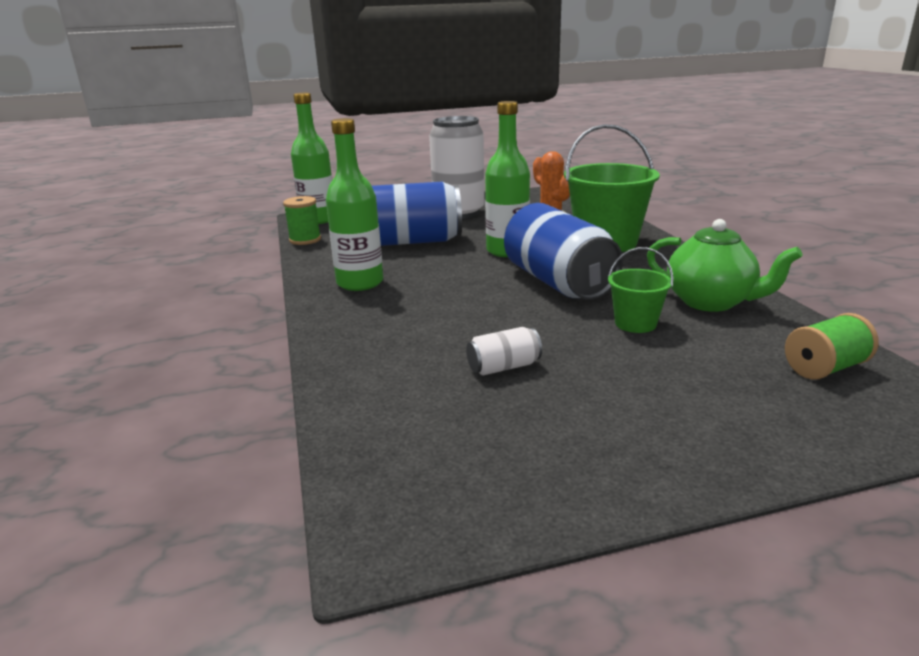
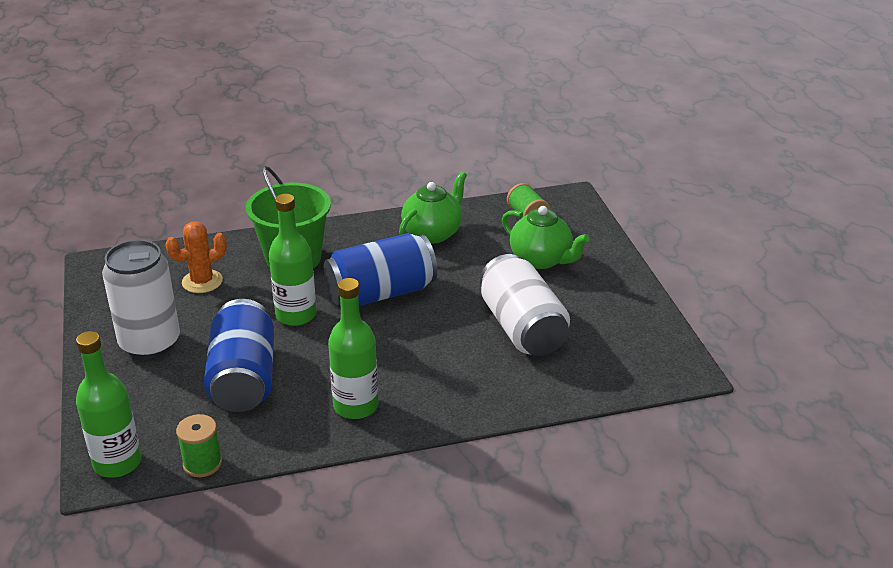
camera: 90 degrees left, 10 degrees up
(504, 367) = (522, 328): white can -> white can, size x2.35
(635, 323) = (463, 268): green bucket -> none
(696, 382) = (541, 260): none -> green teapot

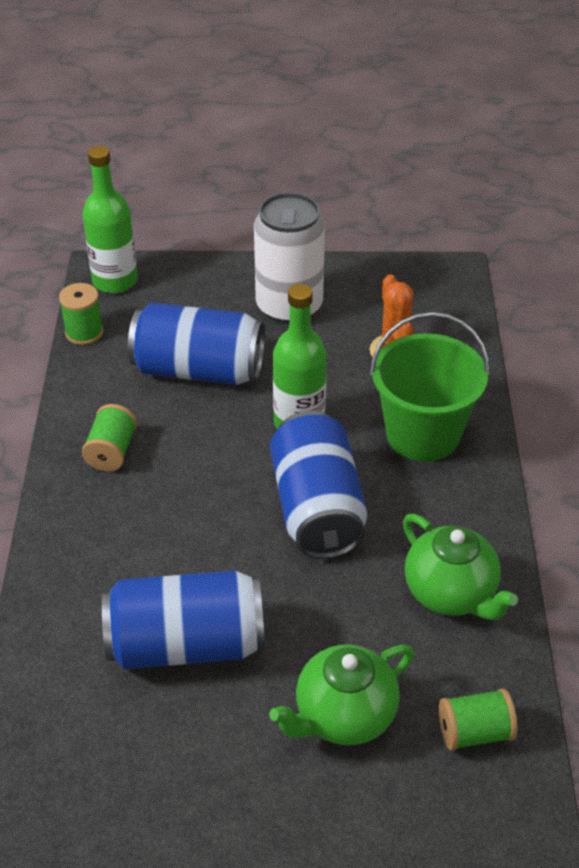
camera: 105 degrees right, 10 degrees up
(356, 406) = (111, 451): green bottle -> green spool
(522, 328) = (186, 644): white can -> blue can

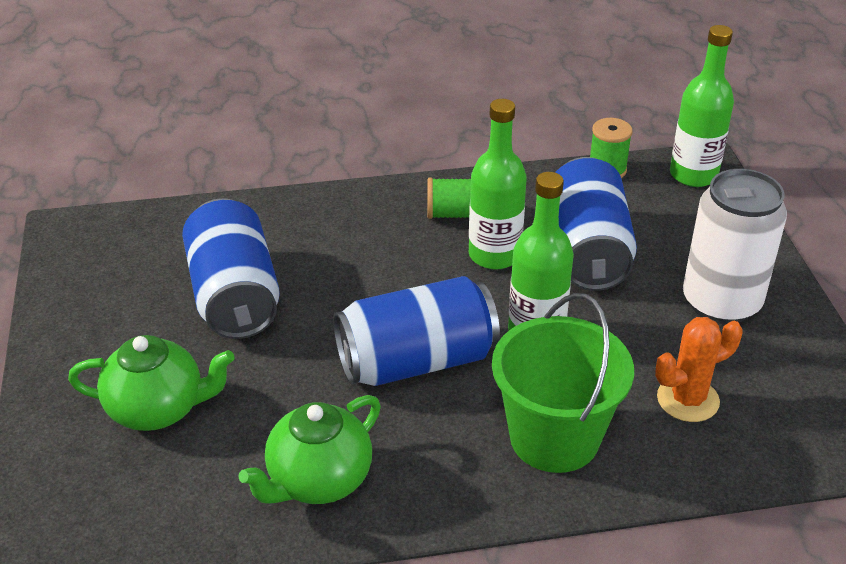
camera: 80 degrees right, 5 degrees down
(185, 432) = (494, 255): none -> green bottle
(343, 716) = (158, 409): green teapot -> green teapot turned 135 degrees clockwise
(474, 732) = (139, 511): green spool -> none

